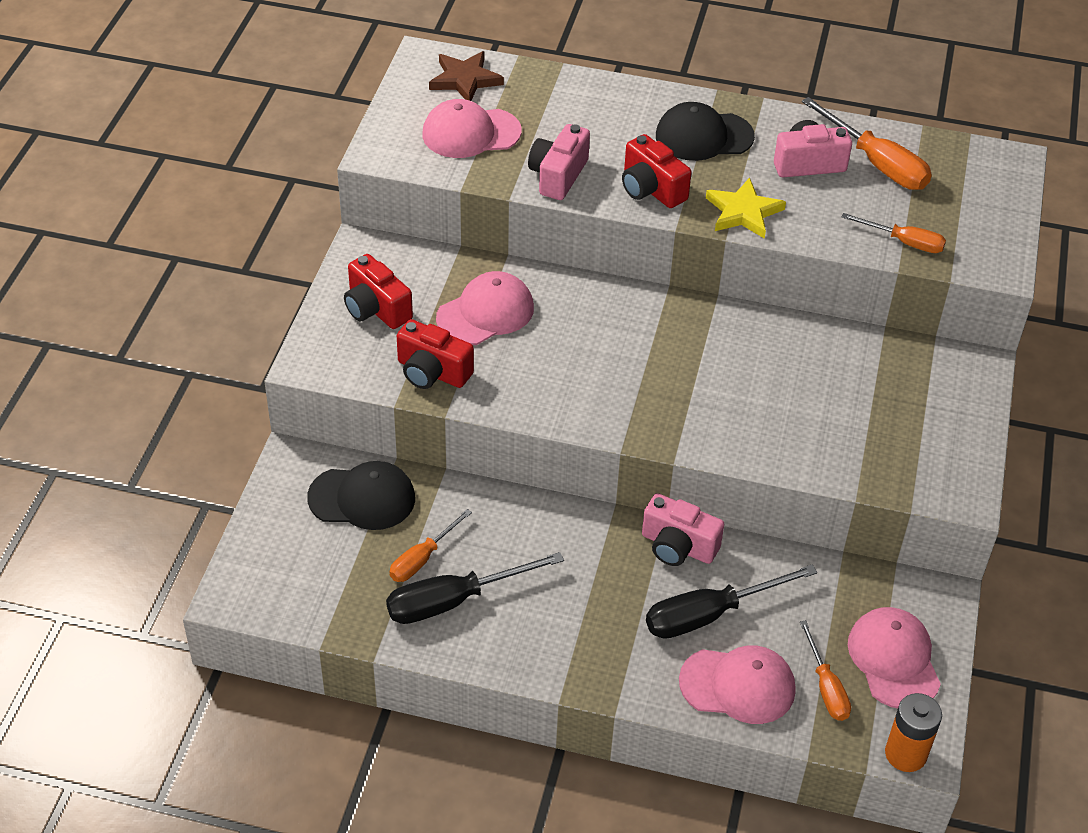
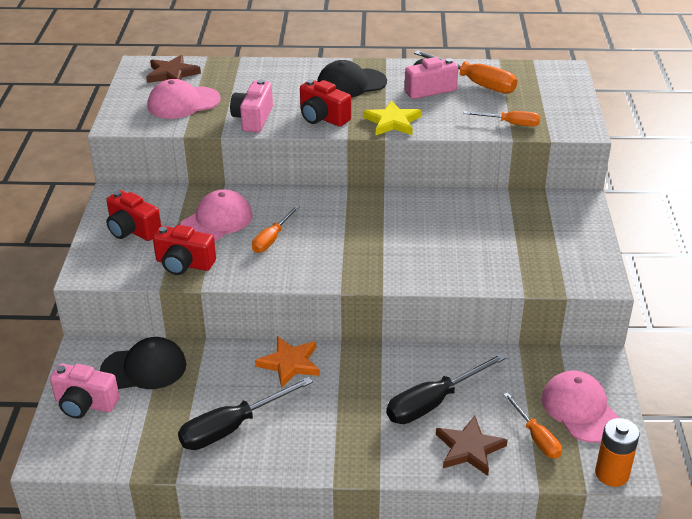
camera: 10 degrees left, 10 degrees down
(422, 559) = (200, 402): orange screwdriver -> orange screwdriver (272, 239)
(543, 525) = (290, 363): none -> orange star
(678, 546) = (396, 360): pink camera -> pink camera (85, 404)
(738, 685) = (469, 448): pink cap -> brown star

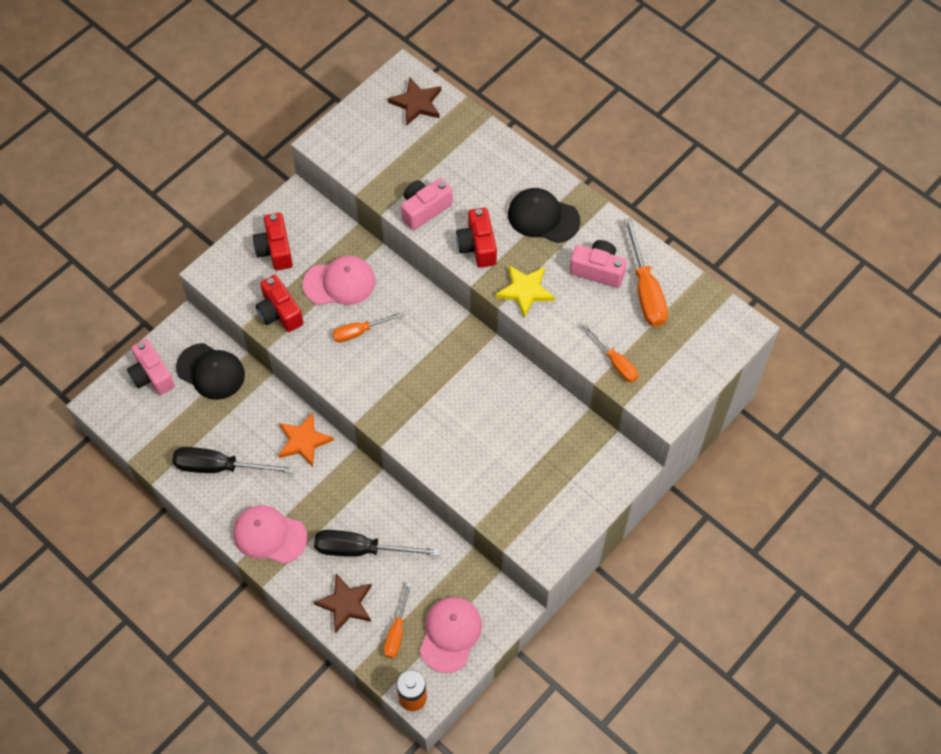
camera: 40 degrees right, 25 degrees up
(183, 103) = (391, 150): pink cap -> pink cap (269, 535)

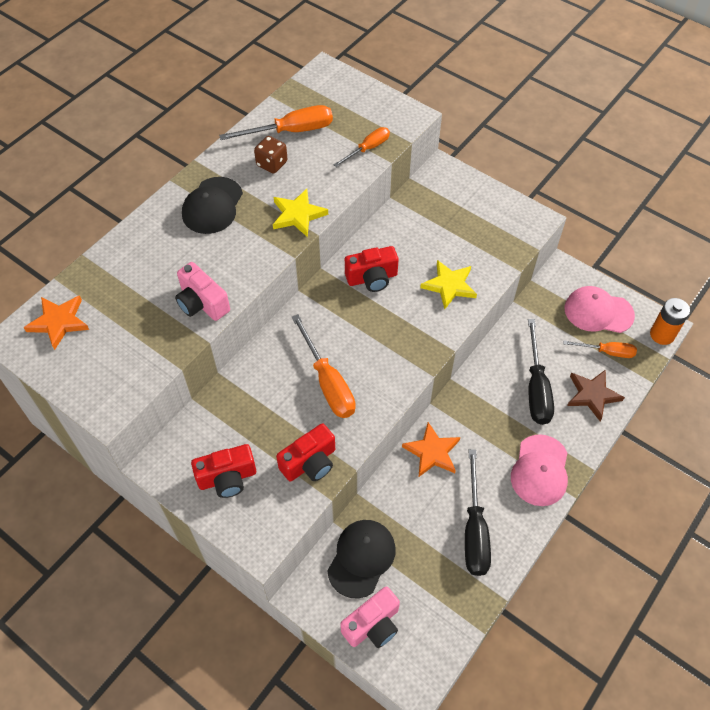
camera: 95 degrees left, 5 degrees down
(339, 283) = (269, 407): pink cap -> none
(360, 332) = (328, 382): orange screwdriver -> orange screwdriver, size x1.62
(417, 103) = (59, 322): brown star -> orange star
(462, 452) = (449, 285): none -> yellow star
(477, 246) = (247, 255): red camera -> red camera (372, 278)
(598, 270) = (272, 164): pink camera -> brown dice

